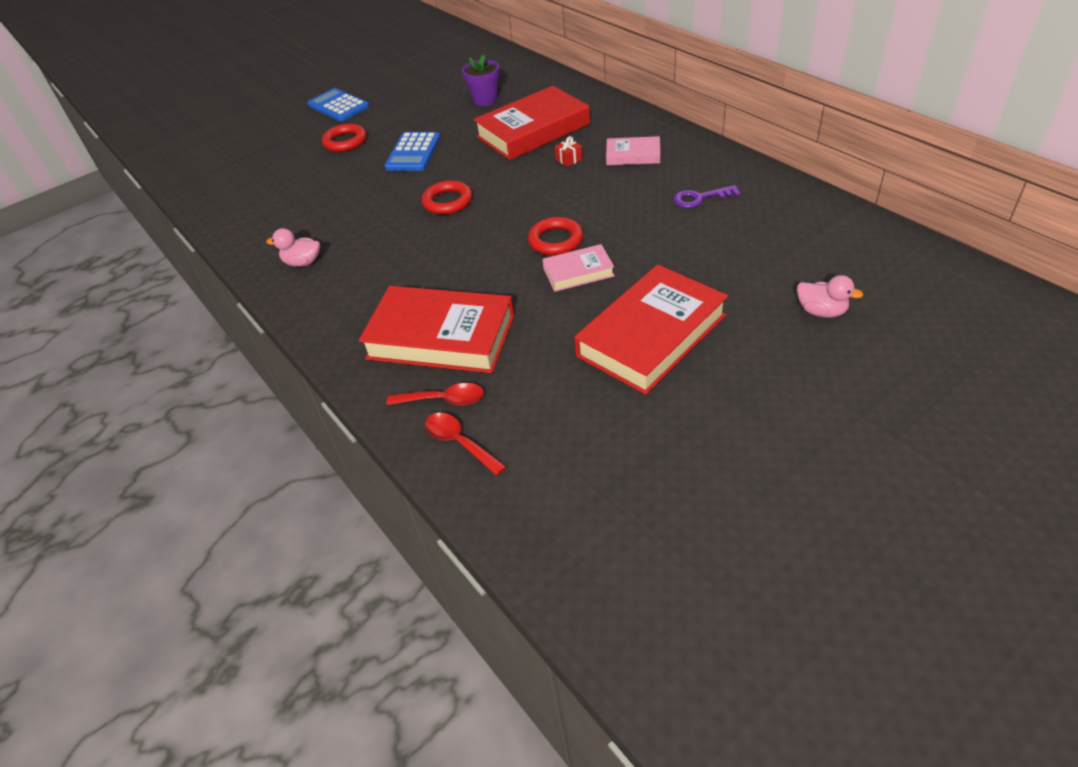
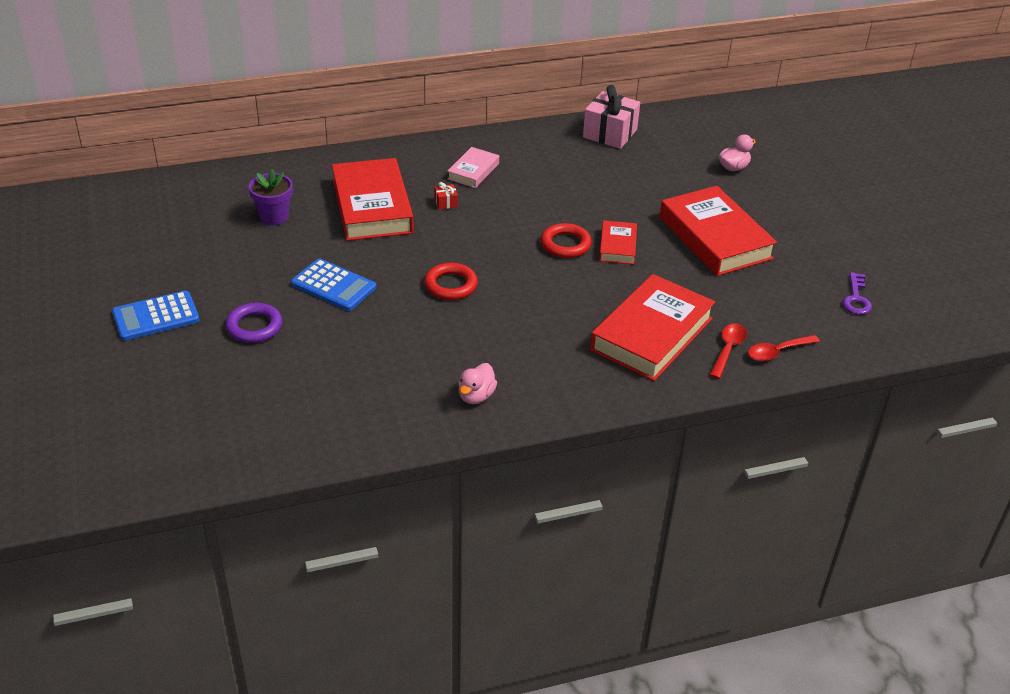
camera: 75 degrees left, 5 degrees down
(345, 142) = (254, 327): red ring -> purple ring
(578, 272) = (617, 246): pink book -> red book
(700, 198) = (566, 164): purple key -> purple key (856, 298)
(790, 205) = (610, 134): none -> pink gift

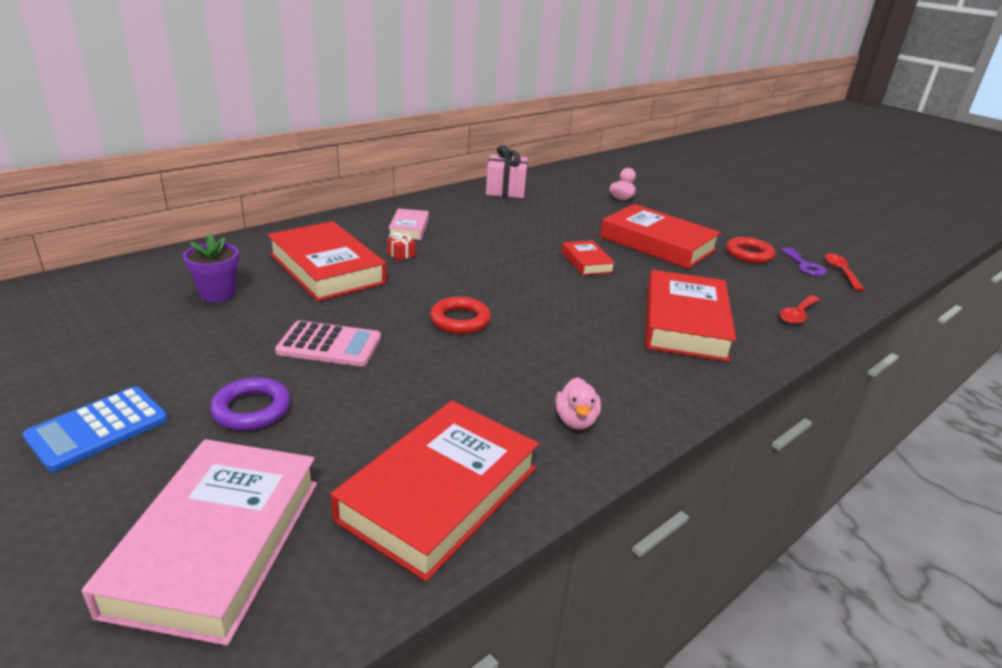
camera: 25 degrees left, 10 degrees down
(196, 412) = (217, 544): none -> pink book
(334, 286) = (329, 345): blue calculator -> pink calculator
(342, 420) = (439, 493): none -> red book
(565, 244) = (540, 268): red ring -> red ring (749, 254)
(728, 349) = (759, 321): red spoon -> red spoon (840, 272)

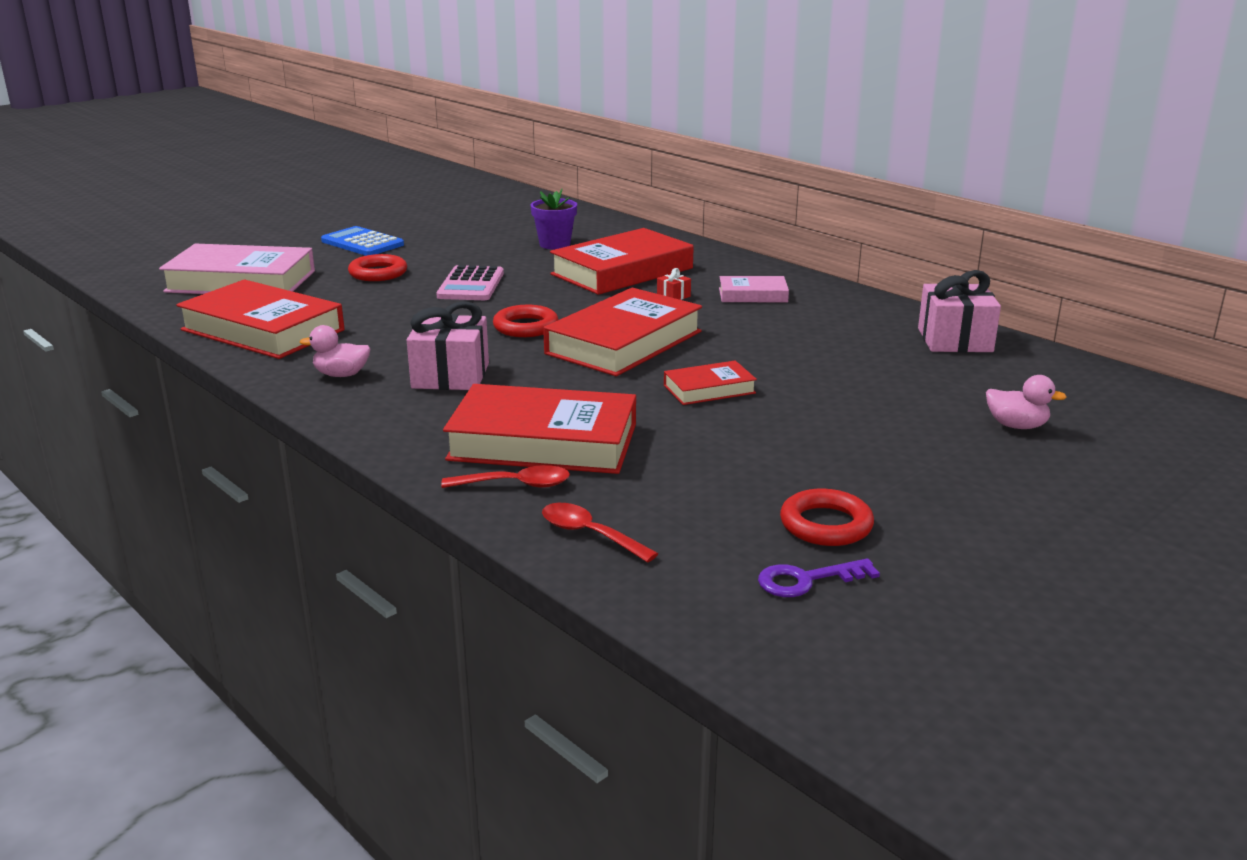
camera: 90 degrees right, 5 degrees down
(251, 409) = (378, 273): purple ring -> red ring
(573, 359) = (450, 376): none -> pink gift
(657, 243) = (815, 443): red book -> red book (624, 342)
(840, 272) = (797, 620): red spoon -> red spoon (516, 485)

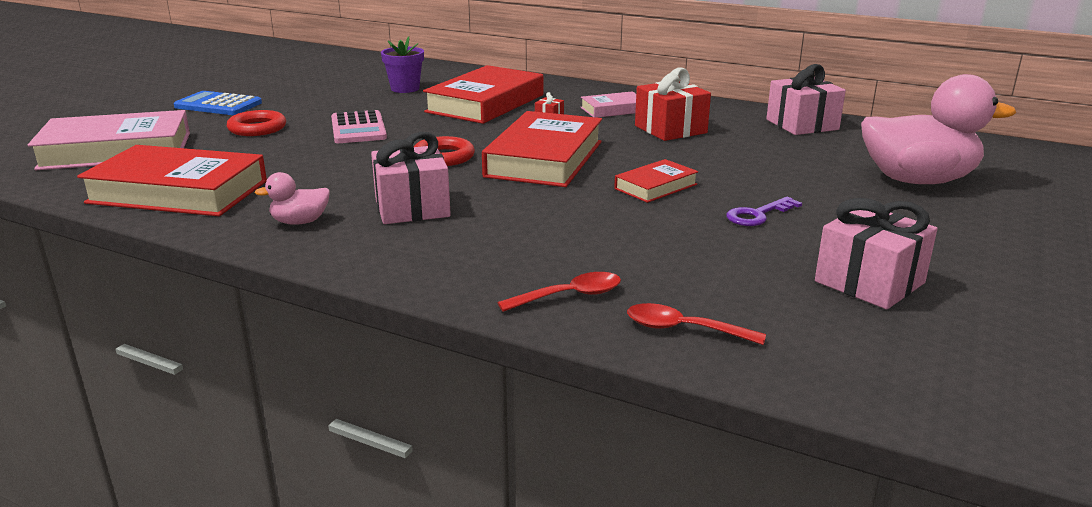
camera: 20 degrees left, 0 degrees up
(543, 442) = (557, 253): red book -> none
(793, 326) = (670, 129): none -> red gift
(807, 580) = (908, 333): purple key -> purple key (758, 215)
(826, 525) = (869, 282): red ring -> pink gift
(1016, 426) = (917, 180): pink duck -> pink duck, size x2.22

